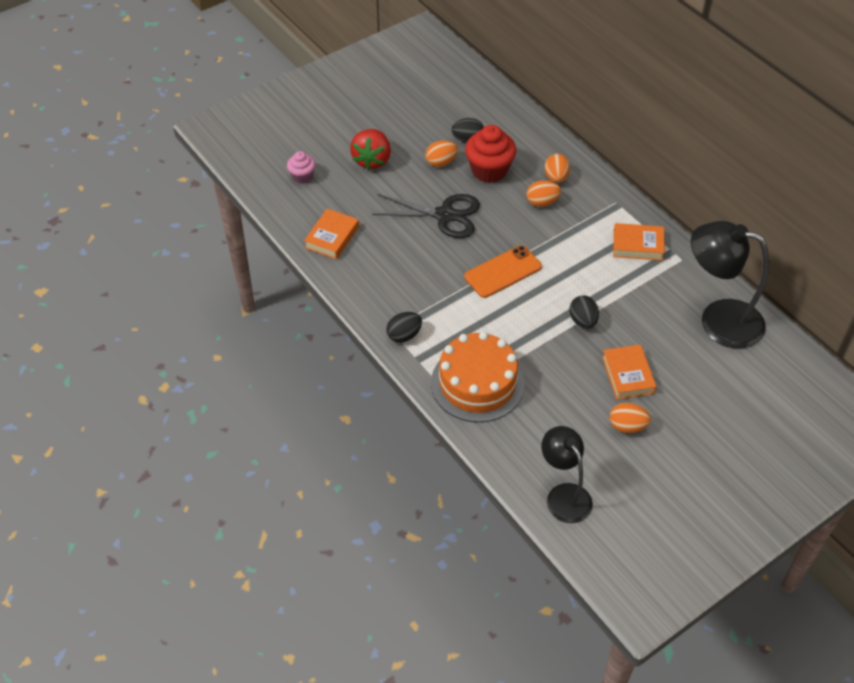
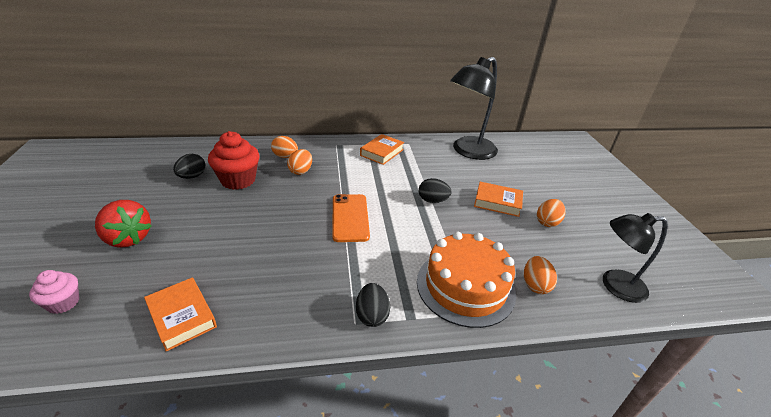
camera: 65 degrees left, 15 degrees down
(441, 162) = (194, 199): orange egg -> orange egg (535, 285)
(445, 215) = (254, 222): black scissors -> none

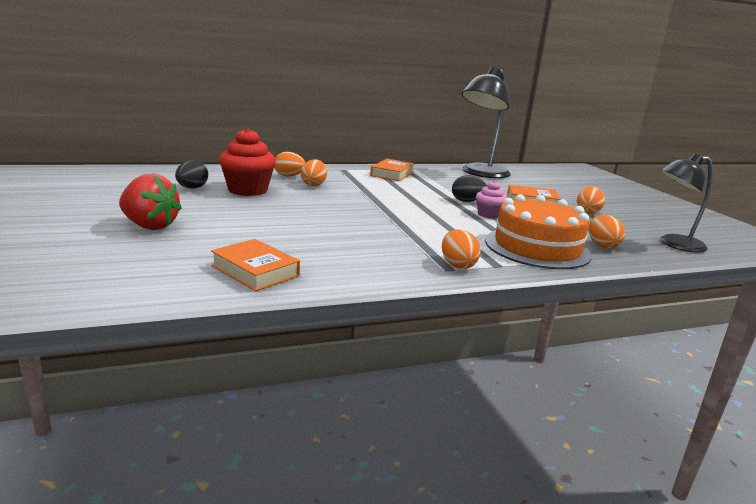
camera: 10 degrees left, 15 degrees down
(63, 303) = (108, 266): pink cupcake -> pink cupcake (488, 215)
(350, 217) = (390, 211): orange phone -> none
(372, 315) = (457, 265): black egg -> orange egg

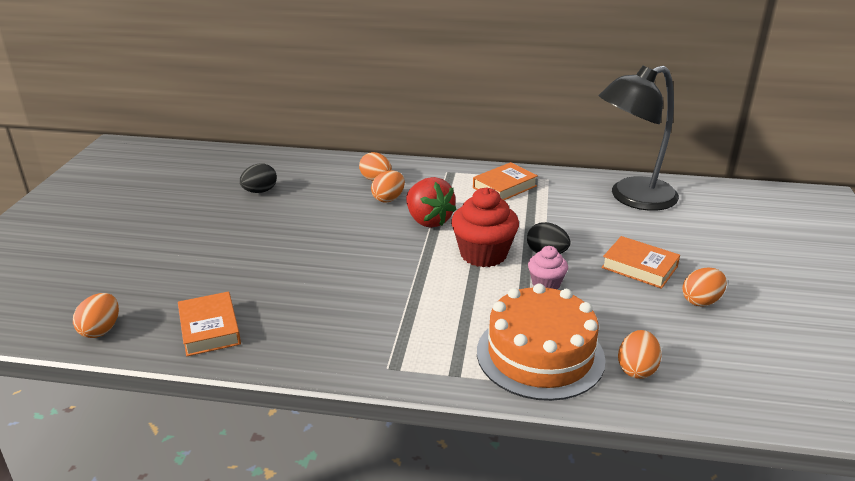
camera: 30 degrees right, 10 degrees up
(150, 226) = (177, 247): red strawberry -> red strawberry (428, 220)
(248, 190) = (310, 201): red cupcake -> red cupcake (483, 254)
(457, 265) = (410, 363): orange egg -> orange egg (101, 330)
(674, 244) = (756, 389): black lamp -> none

